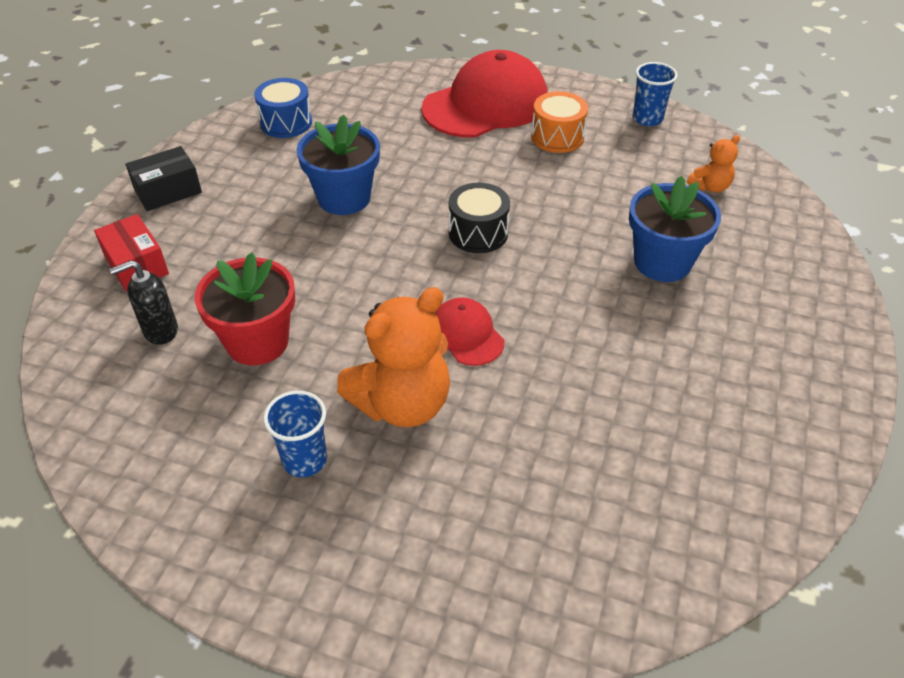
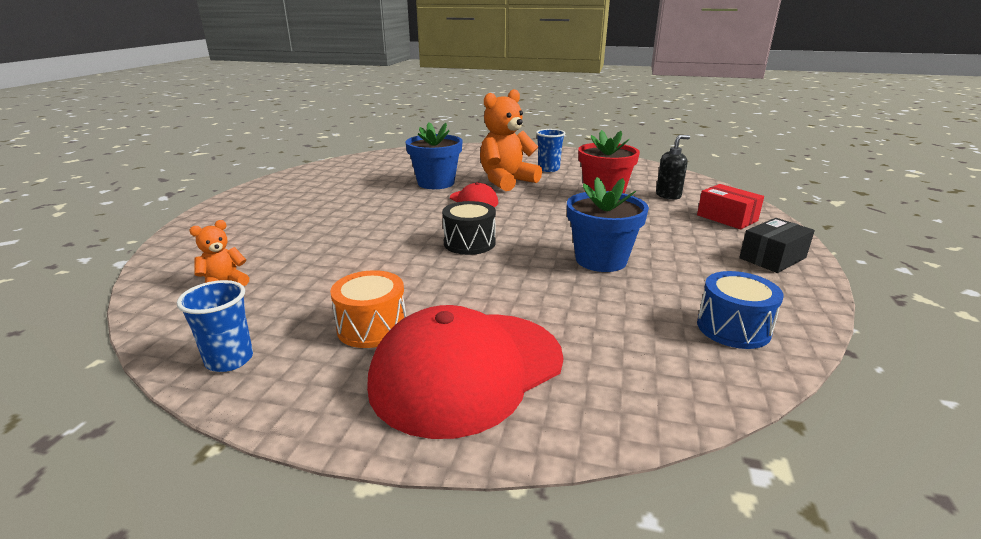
camera: 175 degrees right, 20 degrees down
(662, 262) = (319, 233): blue flower pot -> blue flower pot (436, 183)

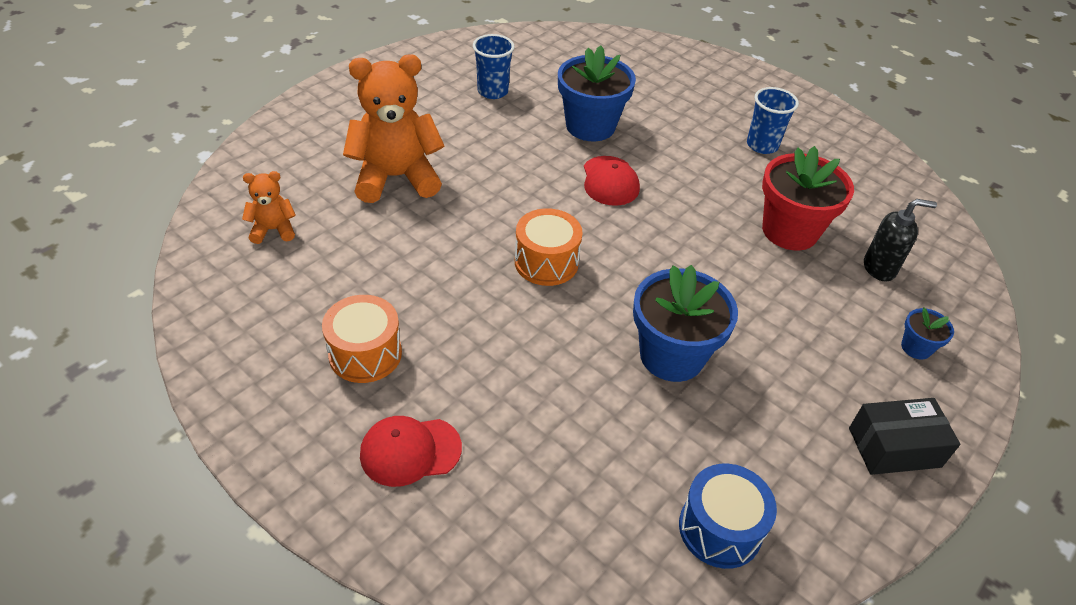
camera: 25 degrees right, 20 degrees up
(229, 360) = (229, 341): blue cup -> blue cup (492, 91)
(467, 370) = (410, 451): red cap -> red cap, size x0.48
(469, 243) = (546, 262): black drum -> orange drum
(506, 181) = (682, 154): orange teddy bear -> orange teddy bear (396, 177)
(727, 218) = (916, 347): red box -> blue flower pot

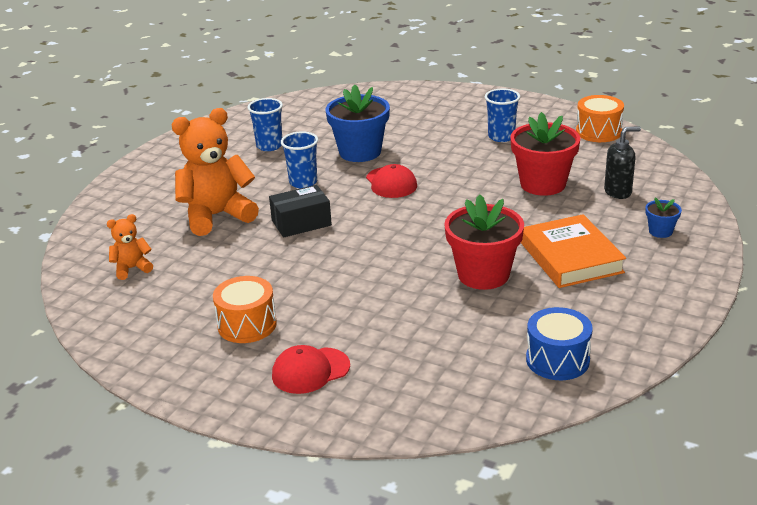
camera: 10 degrees left, 15 degrees down
(510, 154) = (303, 182): none -> blue cup
(546, 262) = (363, 242): orange drum -> orange drum (598, 132)
(671, 355) = (483, 275): blue flower pot -> red flower pot
(789, 358) = (570, 257): none -> orange book
(894, 447) = (664, 289): black box -> black box (301, 223)

